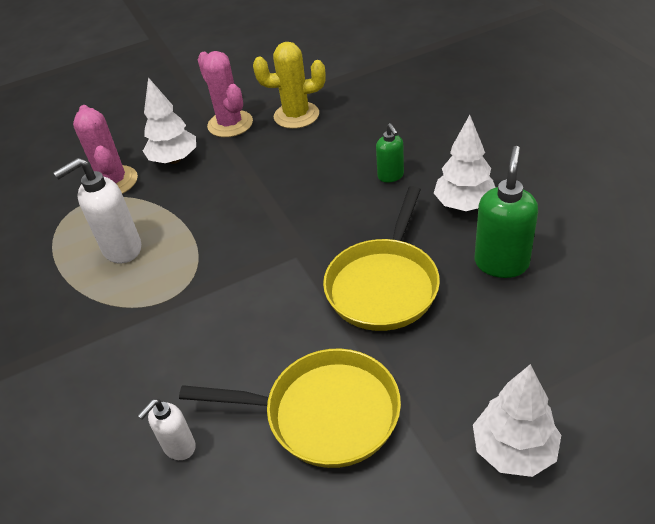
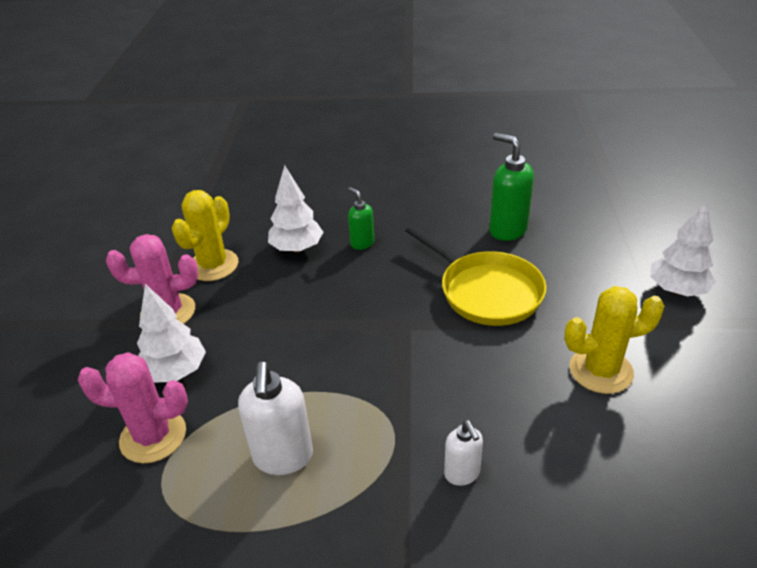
camera: 65 degrees left, 5 degrees down
(179, 447) = (592, 478): white soap dispenser -> white soap dispenser (462, 474)
(324, 413) = (601, 370): yellow pan -> yellow cactus
(391, 176) = (362, 243): green soap dispenser -> green soap dispenser turned 135 degrees counterclockwise
(464, 205) = (432, 222): white tree -> white tree (297, 248)

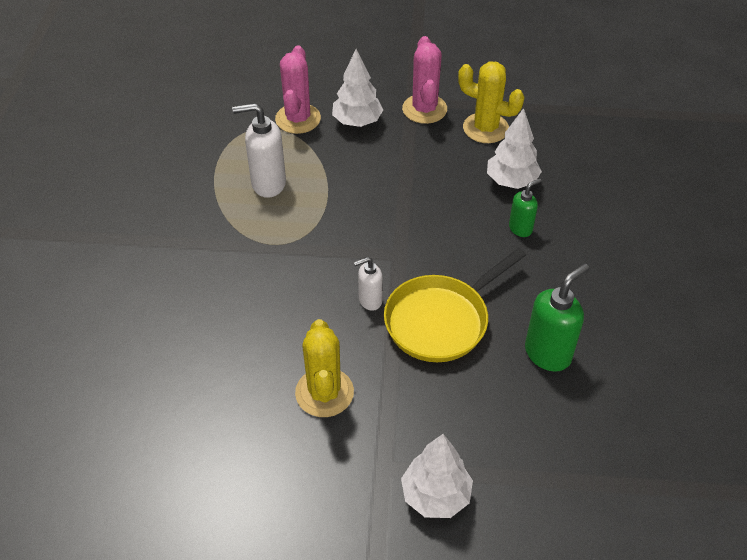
camera: 90 degrees right, 10 degrees up
(462, 474) = (234, 280): white soap dispenser -> white soap dispenser (369, 300)

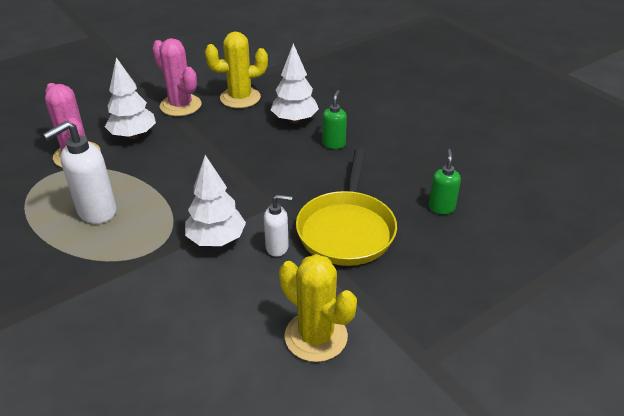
camera: 40 degrees left, 10 degrees down
(369, 300) = (277, 247): white soap dispenser -> white soap dispenser turned 120 degrees counterclockwise
(435, 495) = (484, 351): white tree -> white tree (216, 239)
(548, 353) = (441, 207): green soap dispenser -> green soap dispenser, size x0.59

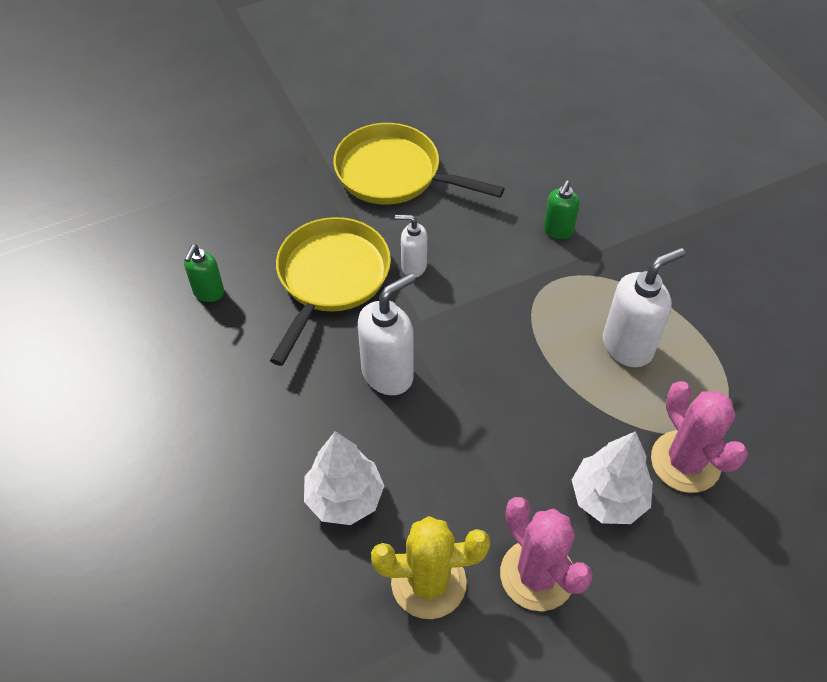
camera: 170 degrees left, 15 degrees up
(216, 239) = (480, 286): white tree -> none
(282, 176) = (388, 374): none -> white soap dispenser
(316, 336) = (394, 174): yellow cactus -> yellow pan
(334, 144) = (299, 428): green soap dispenser -> green soap dispenser (558, 231)

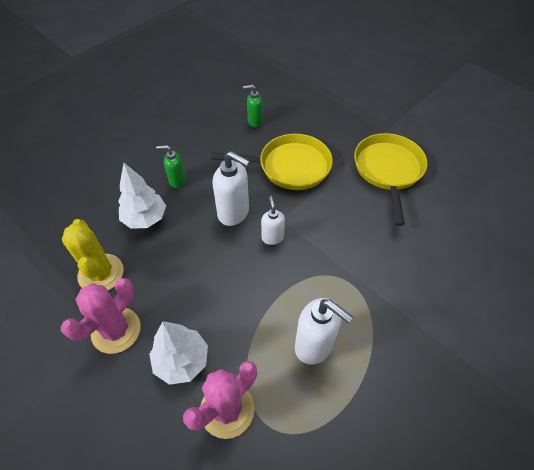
camera: 70 degrees right, 0 degrees up
(413, 266) = (319, 202): white soap dispenser -> white soap dispenser (272, 237)
(558, 231) = (396, 274): green soap dispenser -> green soap dispenser (177, 181)

